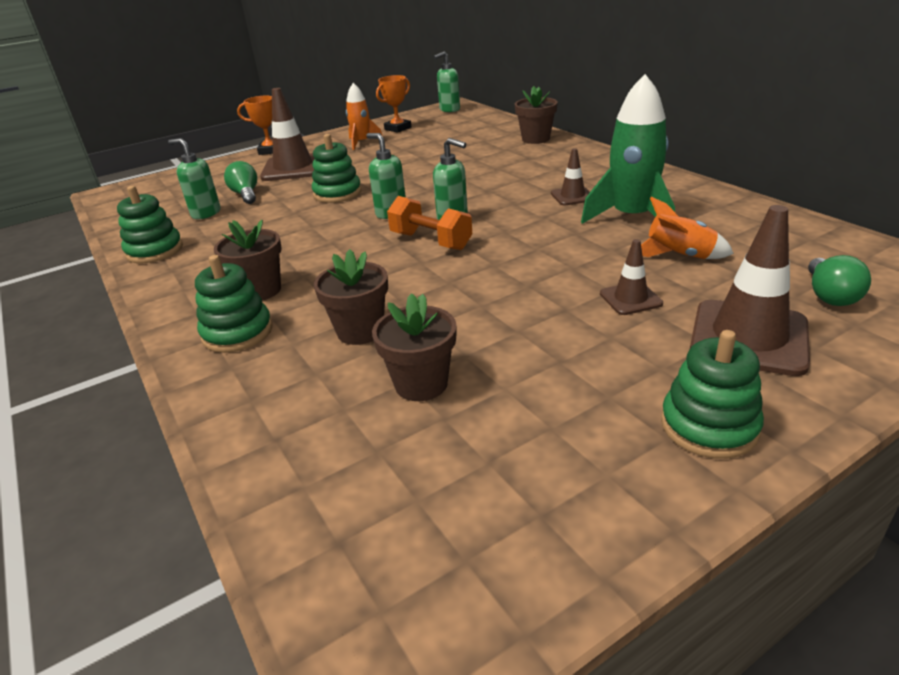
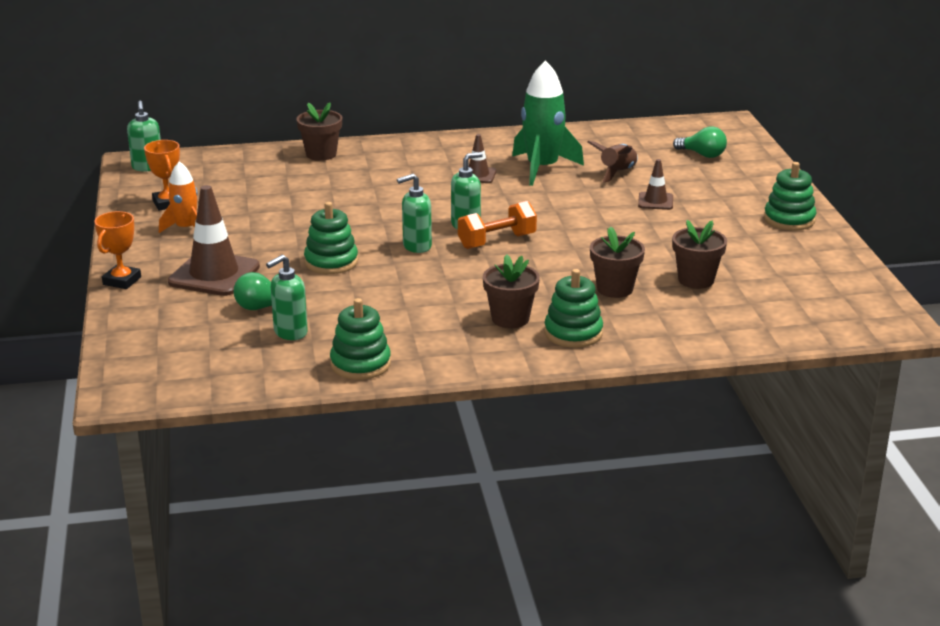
camera: 70 degrees left, 5 degrees down
(679, 256) = (617, 173): orange rocket -> brown rocket
(748, 337) = (724, 186): brown traffic cone -> none

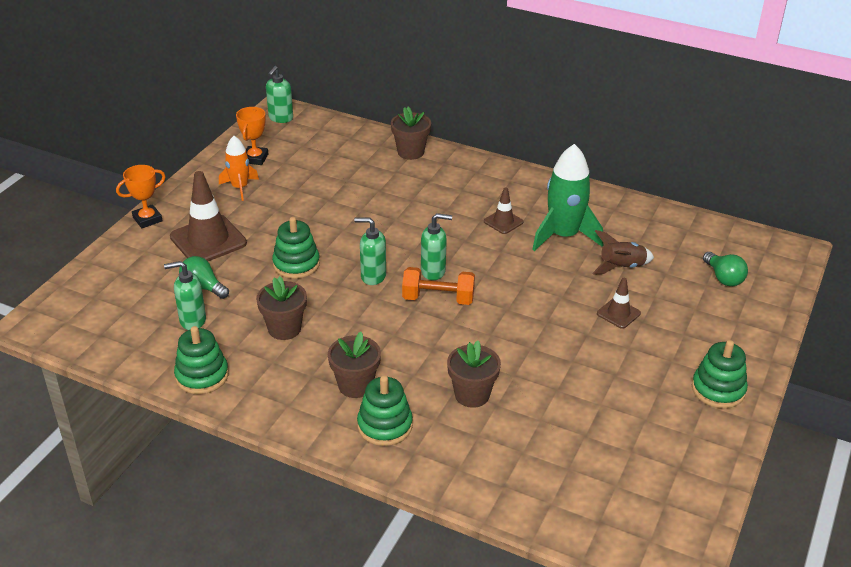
camera: 35 degrees right, 10 degrees up
(696, 280) = (551, 419): brown flower pot -> brown flower pot (284, 329)

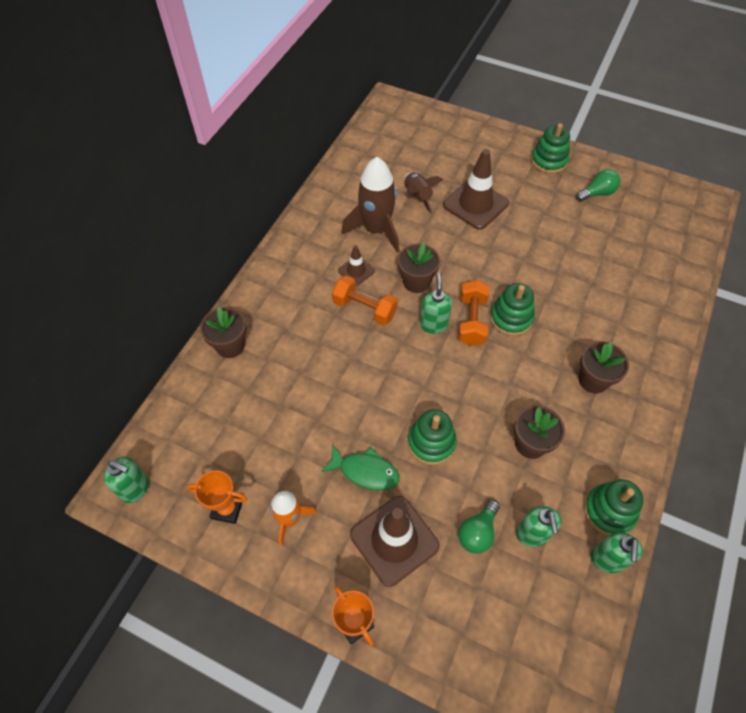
camera: 90 degrees left, 20 degrees up
(274, 225) = (365, 471): none -> green fish
(373, 276) = (445, 373): green soap dispenser -> green soap dispenser (607, 560)
(385, 426) = (634, 357): green stacking toy -> green stacking toy (511, 318)
(453, 227) = (364, 309): none -> orange dumbbell
(472, 395) = (585, 299): brown flower pot -> brown flower pot (416, 282)
(564, 236) = (376, 230): green rocket -> brown rocket
(618, 313) = (475, 204): brown traffic cone -> brown traffic cone, size x1.93
(723, 278) = (426, 141): green light bulb -> green light bulb (597, 193)

